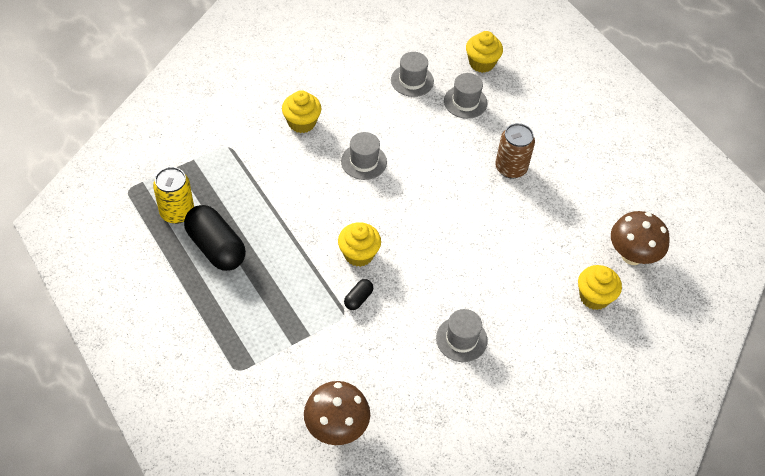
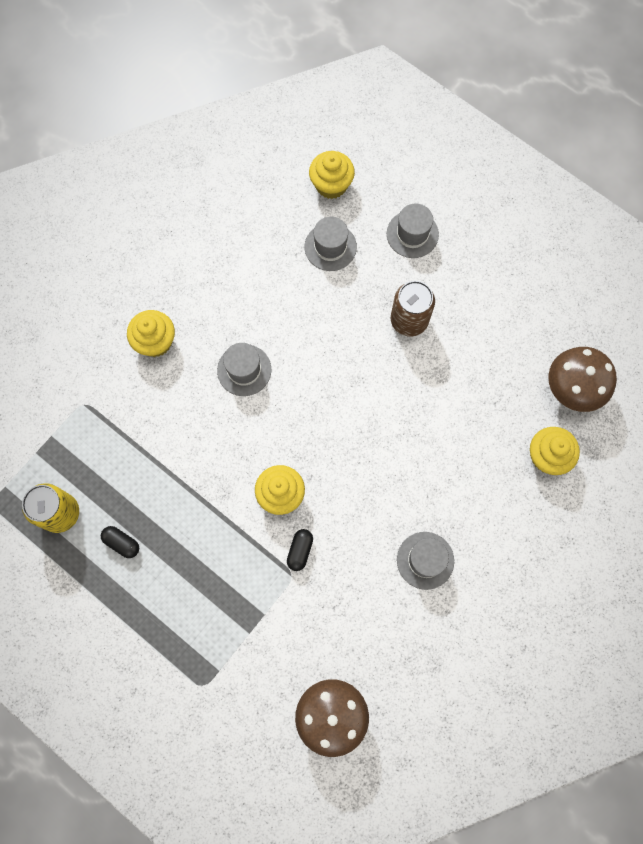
camera: 15 degrees left, 20 degrees up
(216, 247) = (122, 543): black capsule -> black capsule, size x0.46
(412, 80) = (260, 238): grey hat -> grey hat (412, 234)

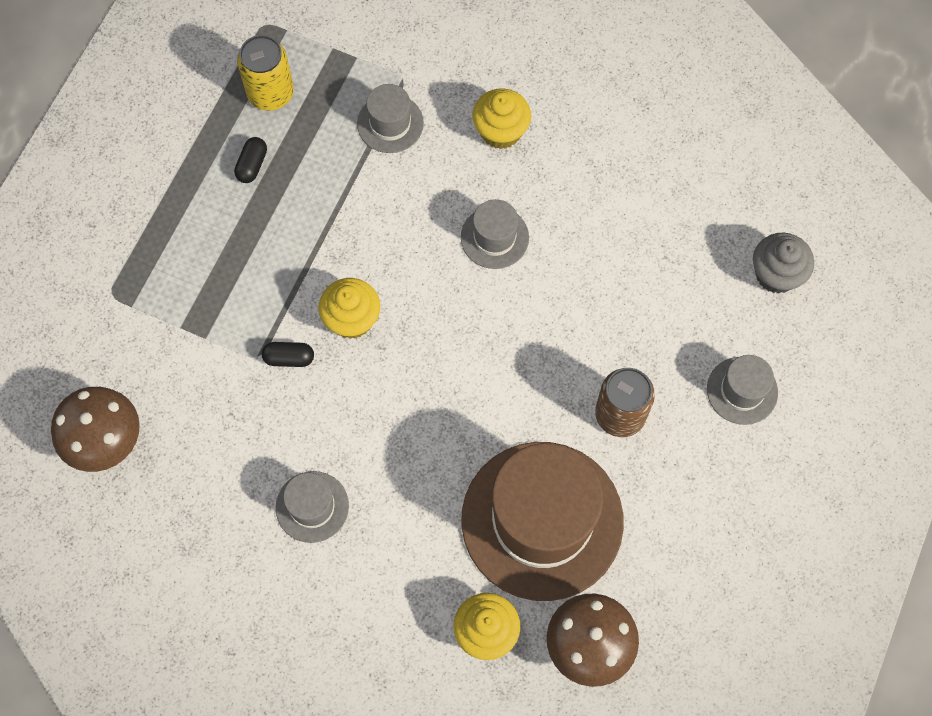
camera: 75 degrees right, 5 degrees down
(330, 247) = (689, 295): grey hat -> grey hat (390, 123)
(331, 185) = (776, 274): yellow cupcake -> grey cupcake
(475, 396) = (542, 520): none -> brown hat

